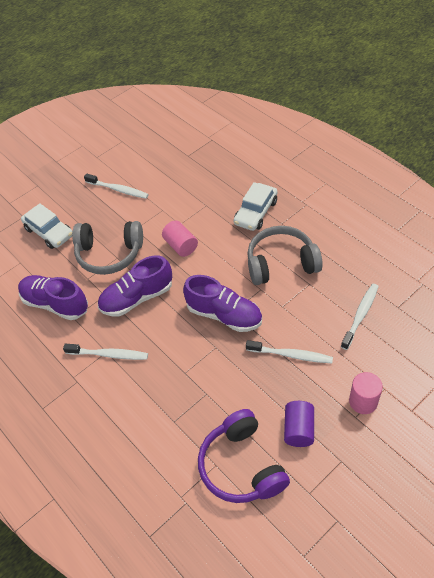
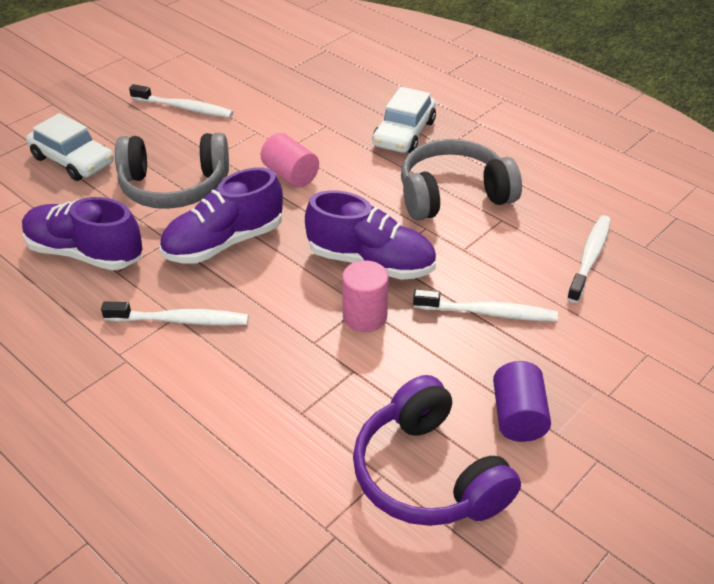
camera: 10 degrees left, 10 degrees down
(363, 401) = (617, 373): pink cylinder -> pink cylinder (365, 317)

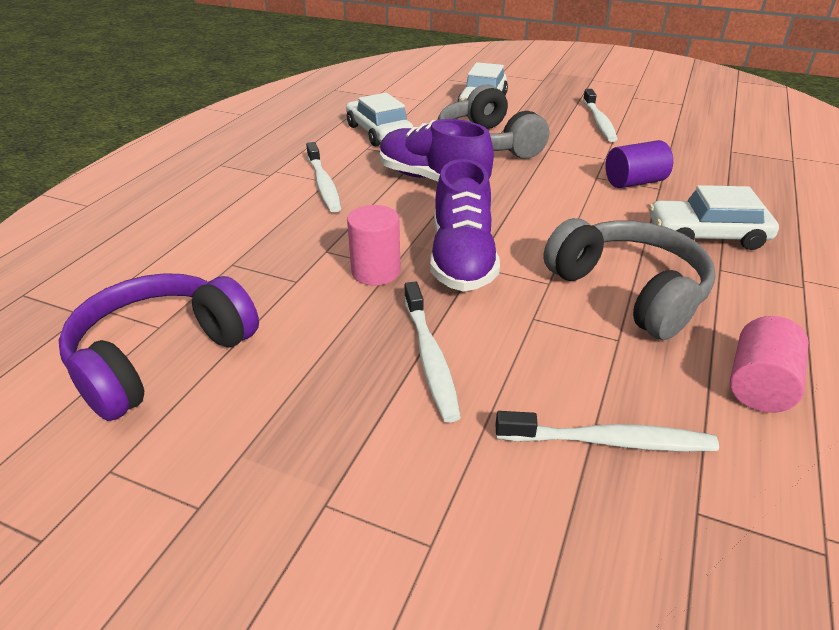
camera: 70 degrees right, 5 degrees down
(85, 253) = (379, 132): purple shoe -> white car
(290, 175) = (557, 187): pink cylinder -> pink cylinder (759, 385)
(518, 416) = (260, 413): purple cylinder -> purple cylinder (634, 182)

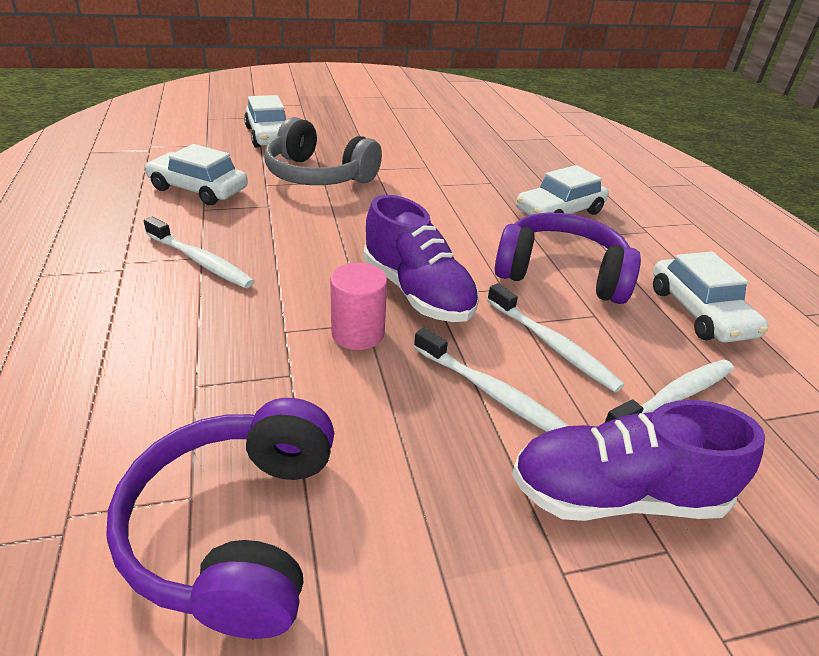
camera: 40 degrees left, 0 degrees up
(432, 179) = (307, 224): purple shoe -> purple shoe (616, 494)
(599, 122) = (388, 135): white toothbrush -> white toothbrush (552, 345)
(629, 291) = (561, 274): grey headphones -> purple headphones
(634, 182) = (469, 182): purple cylinder -> none
(759, 385) = (699, 312): pink cylinder -> white car

